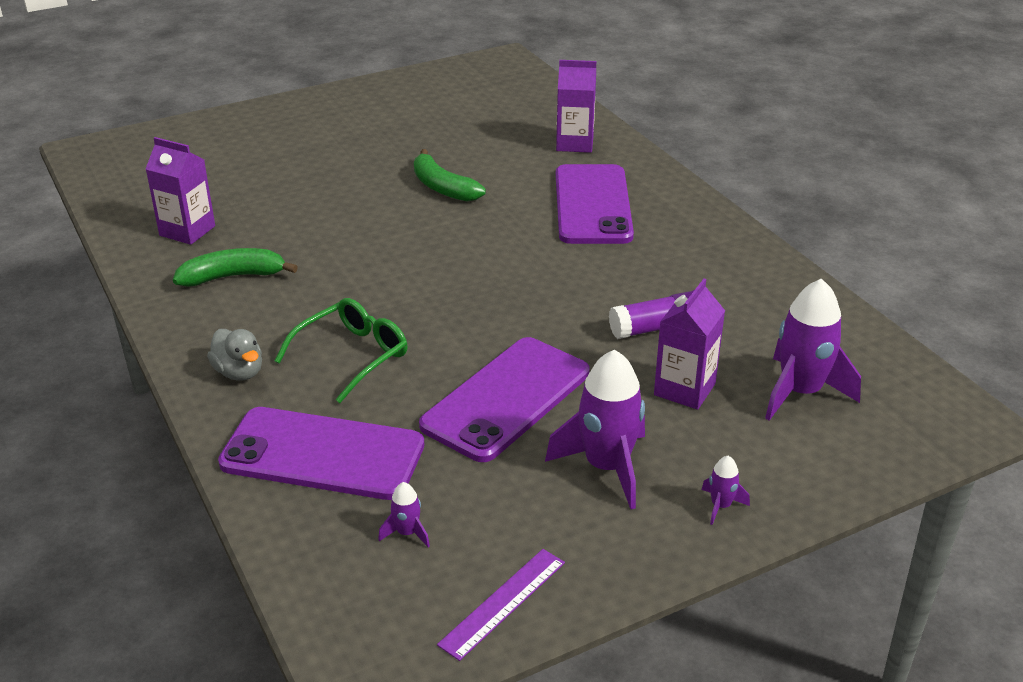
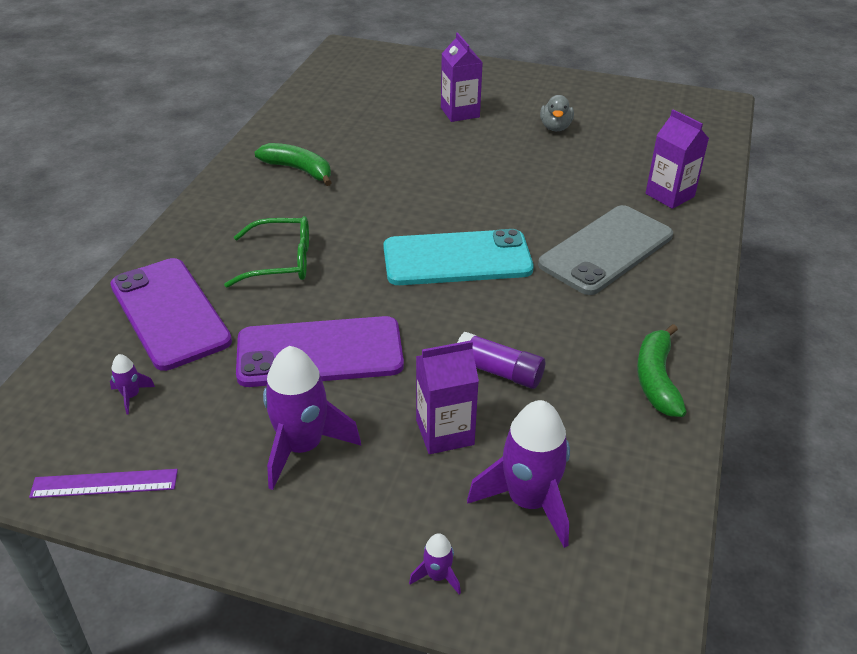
camera: 45 degrees right, 5 degrees up
(187, 231) = (320, 127): purple carton -> purple carton (460, 112)
(239, 372) = (210, 232): grey duck -> grey duck (555, 127)
(442, 187) = (516, 179): green banana -> green banana (656, 379)
(496, 270) = (457, 259): none -> turquoise phone
(592, 205) = (606, 250): purple phone -> grey phone
(721, 506) = (326, 536): purple rocket -> purple rocket (437, 576)

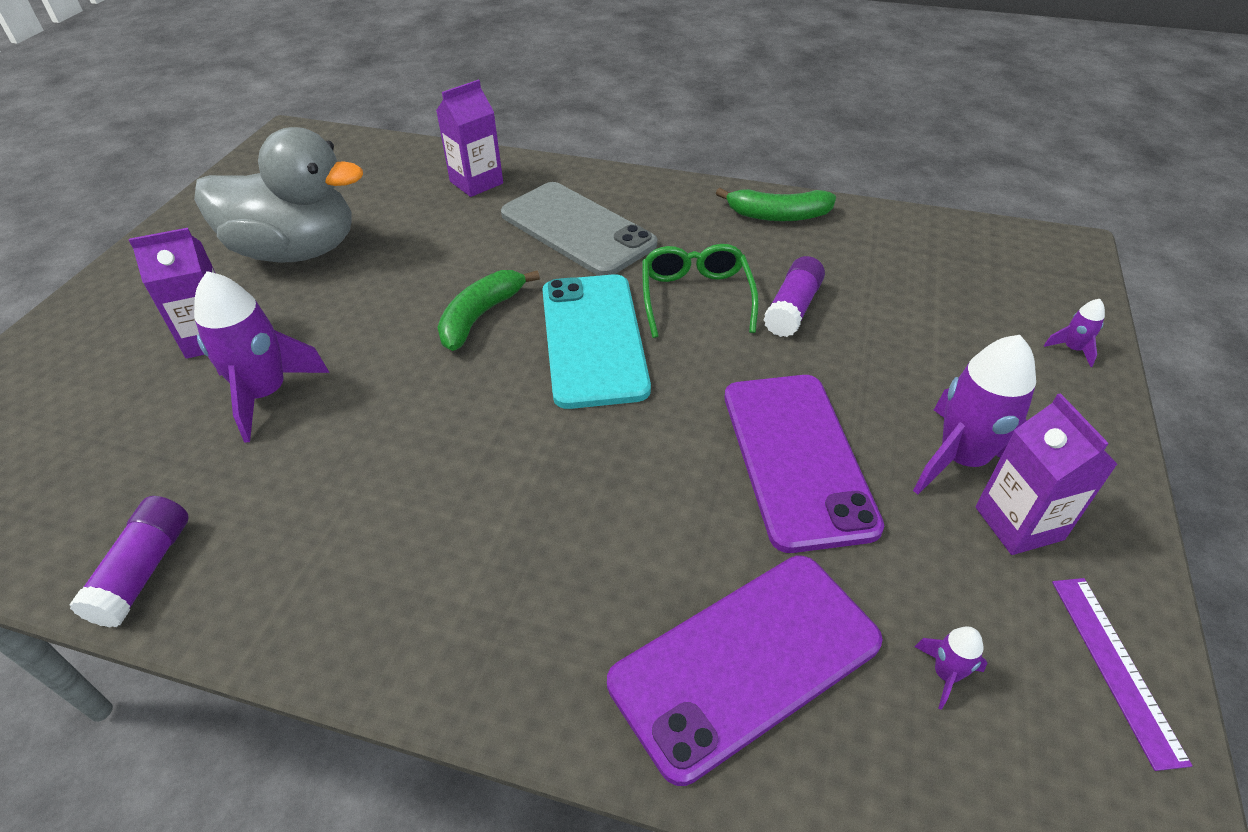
camera: 90 degrees left, 5 degrees up
(281, 262) = (601, 524): green glasses -> green glasses (696, 297)
(286, 124) = (144, 571): none -> purple glue stick
(299, 170) = (328, 530): green banana -> green banana (480, 316)
(445, 432) = (895, 346): purple carton -> purple carton (1019, 523)
(528, 501) = (959, 294): purple rocket -> purple rocket (266, 394)
(555, 127) = (296, 251): grey duck -> grey duck, size x2.34

